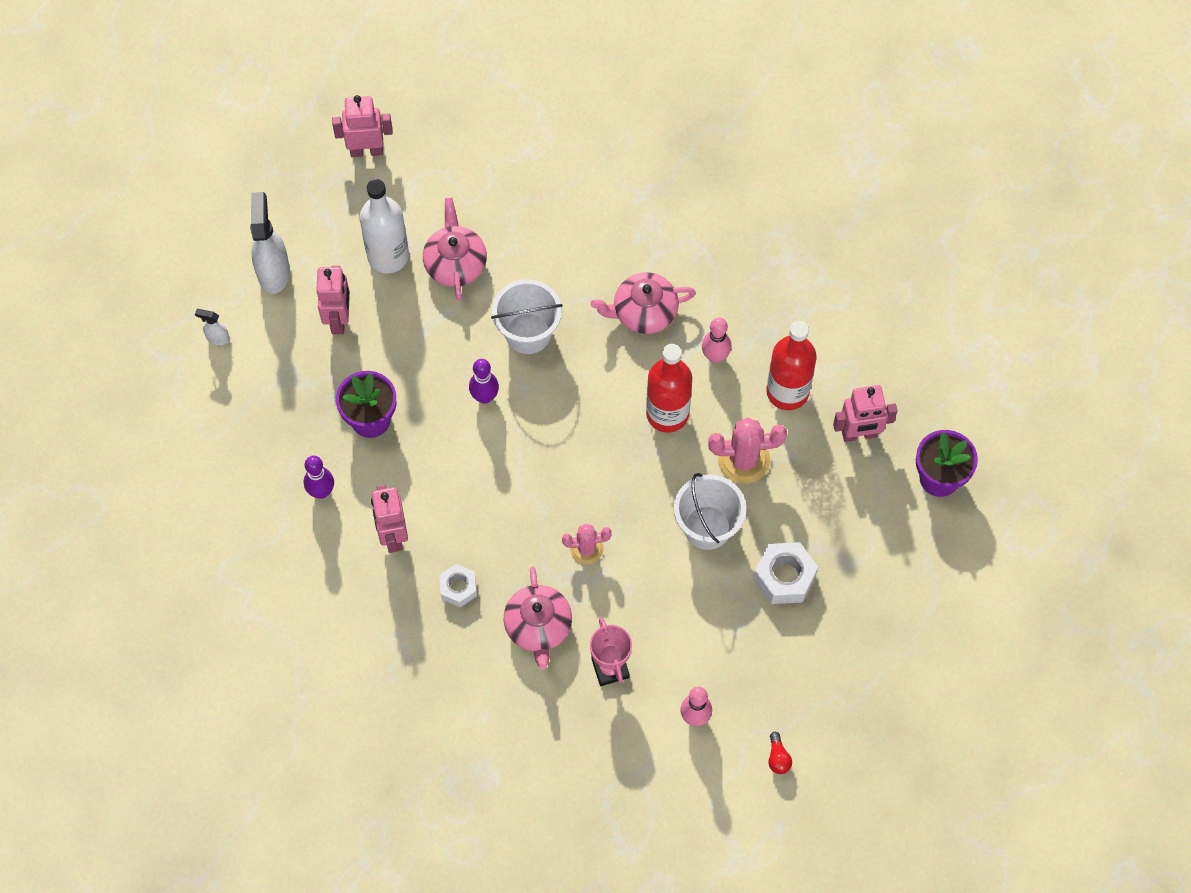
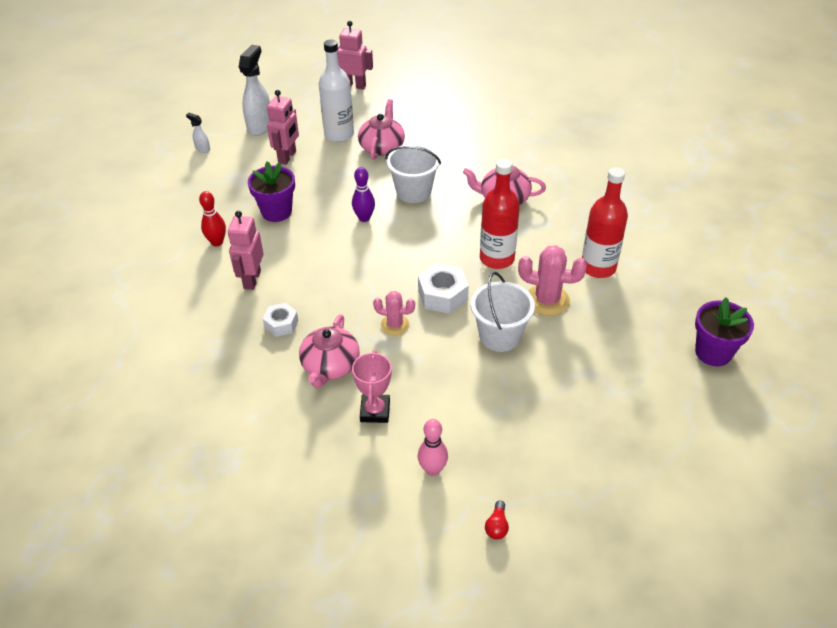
camera: 20 degrees right, 20 degrees down
(321, 491) = (217, 242): purple bowling pin -> red bowling pin
(715, 356) = (548, 234): pink bowling pin -> none
(784, 577) = (553, 387): white nut -> white nut (442, 295)
(859, 434) = (650, 307): pink robot -> none

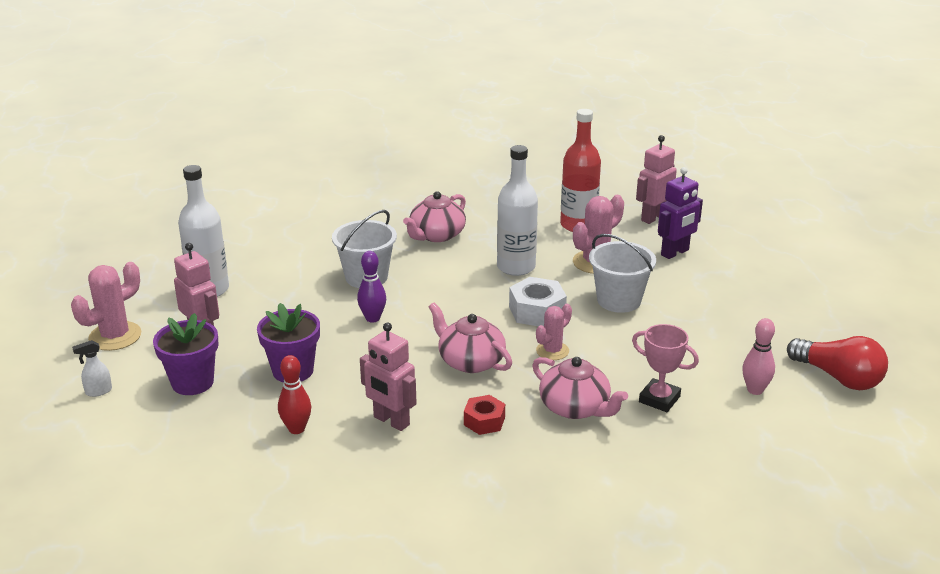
camera: 60 degrees left, 15 degrees down
(260, 126) = (115, 336): white spray bottle -> pink cactus
(281, 324) = (484, 421): white nut -> red nut
(354, 85) = (133, 253): pink robot -> pink robot (653, 217)
(382, 147) = (268, 271): pink teapot -> pink teapot (470, 361)
(497, 258) = (516, 267): red bottle -> white bottle
(497, 526) = (838, 378): red light bulb -> red light bulb, size x2.31
(612, 344) = (675, 253): none -> purple robot
(713, 352) = (720, 216): purple flower pot -> purple flower pot (192, 382)

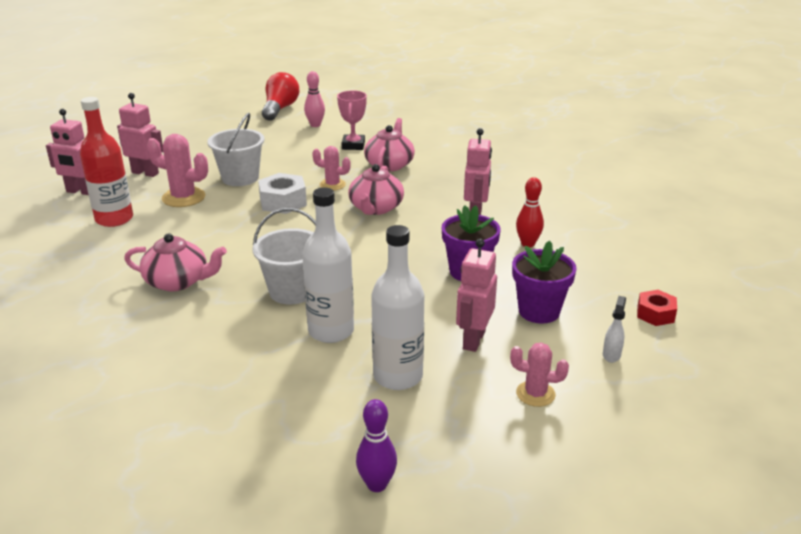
camera: 120 degrees left, 0 degrees up
(98, 391) = (611, 355): white spray bottle -> white spray bottle turned 105 degrees counterclockwise
(115, 336) = (535, 394): pink cactus -> pink cactus, size x0.63
(372, 318) = (358, 264): purple bowling pin -> purple bowling pin (377, 484)
(484, 421) = (437, 186): red nut -> red nut (655, 314)
(516, 267) = (216, 227): white bottle -> white bottle (331, 331)
(675, 253) = (145, 173): purple robot -> pink robot

